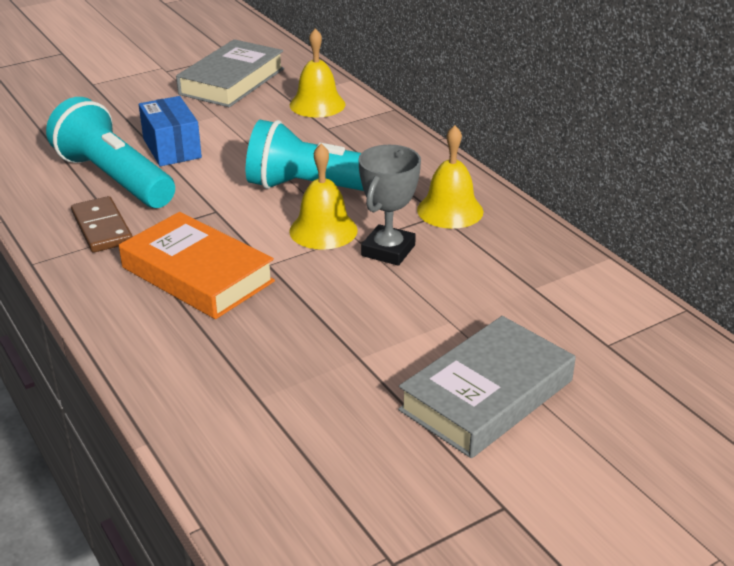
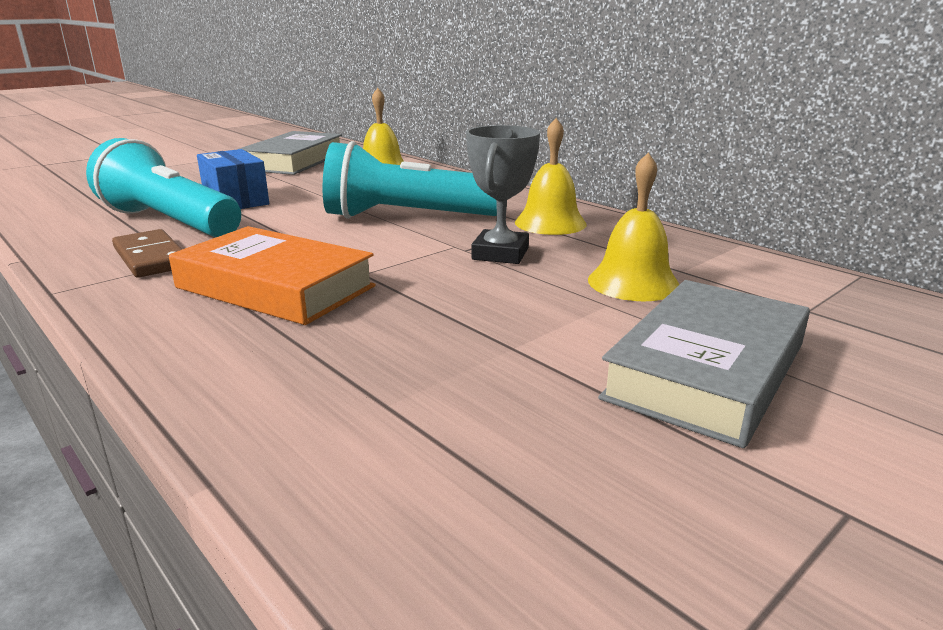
camera: 10 degrees left, 10 degrees down
(323, 230) = (419, 244): yellow bell -> yellow bell (633, 282)

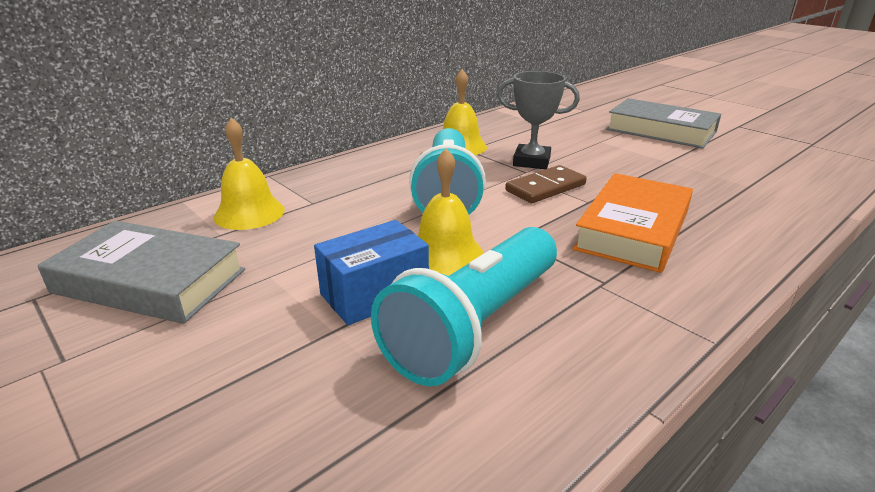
camera: 90 degrees left, 5 degrees up
(151, 258) = (599, 305): brown domino -> brown domino (545, 188)
(633, 282) = (567, 134): yellow bell -> yellow bell (445, 254)

